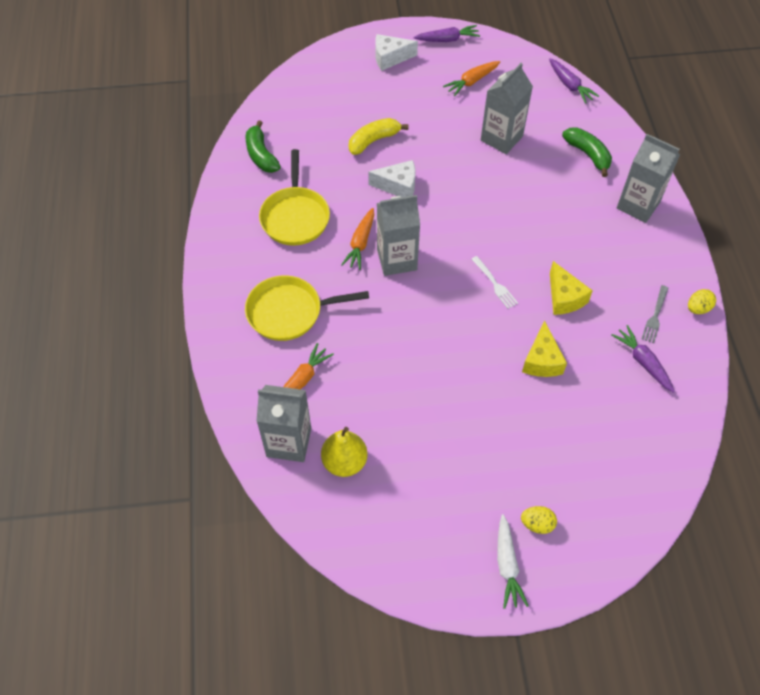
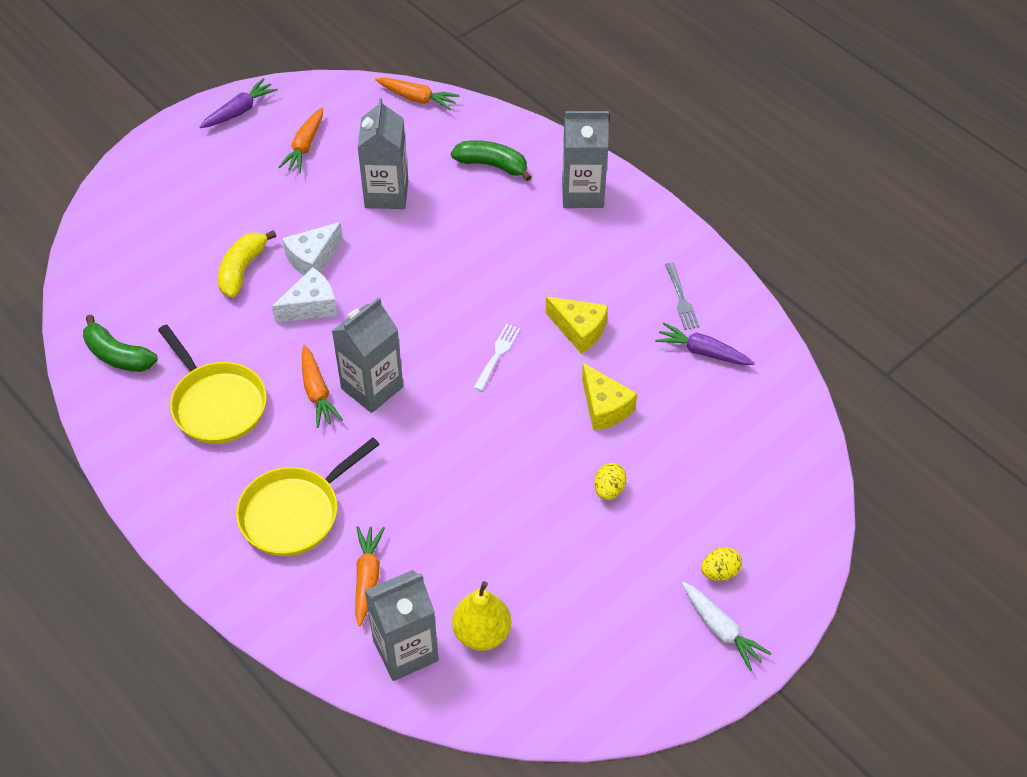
camera: 35 degrees left, 5 degrees down
(390, 58) = (187, 164): white cheese -> white cheese (313, 259)
(494, 284) = (497, 355): white fork -> white fork turned 90 degrees counterclockwise
(570, 85) = (417, 98): purple carrot -> orange carrot
(698, 308) = (715, 268): yellow egg -> yellow egg (609, 490)

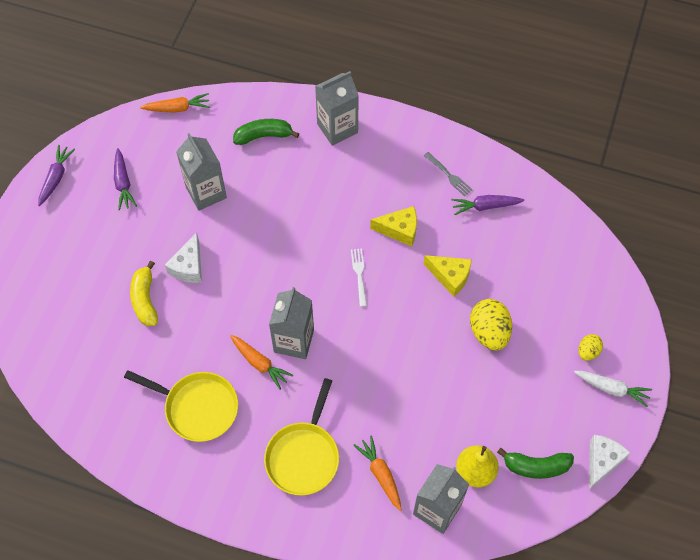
camera: 30 degrees left, 10 degrees up
(118, 355) = (103, 409): green banana -> green banana (536, 466)
(305, 146) = (123, 183): orange carrot -> purple carrot
(311, 306) = (212, 302): white cheese -> white cheese (602, 461)
(609, 490) = (489, 332): yellow egg -> yellow egg, size x1.84

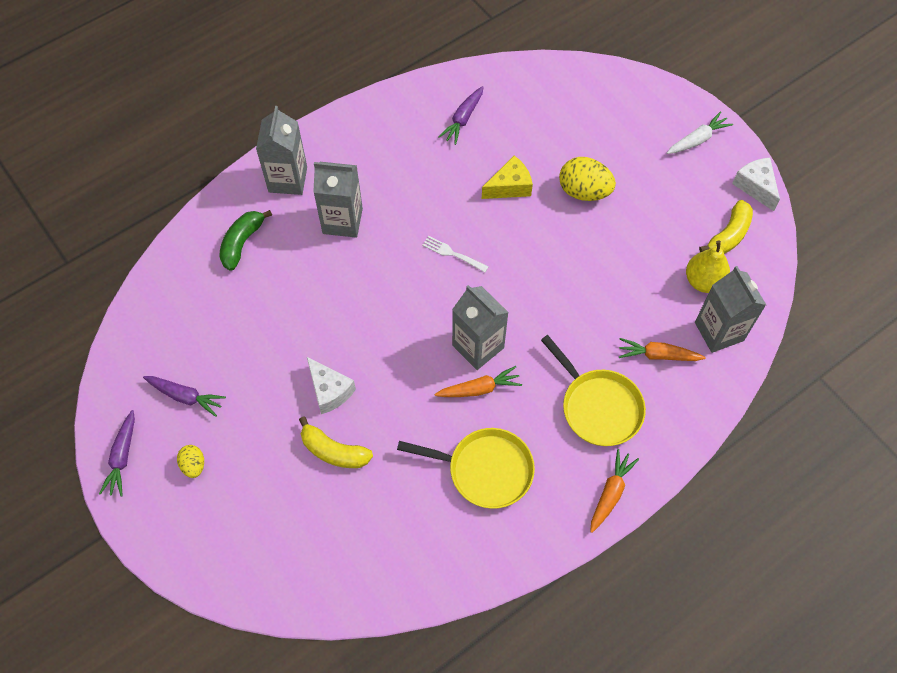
camera: 55 degrees left, 0 degrees up
(56, 178) = (122, 457): purple carrot -> purple carrot turned 135 degrees counterclockwise
(177, 108) = (143, 298): orange carrot -> orange carrot (610, 493)
(197, 407) = (485, 470): yellow pan -> yellow pan turned 45 degrees clockwise
(206, 192) = (261, 328): grey carton -> grey carton (342, 221)
(399, 230) = (433, 195): yellow cheese -> none
(448, 175) = (410, 126): grey fork -> none
(536, 466) = (729, 235): green banana -> yellow banana
(588, 351) = (653, 134): yellow egg -> yellow egg (194, 465)

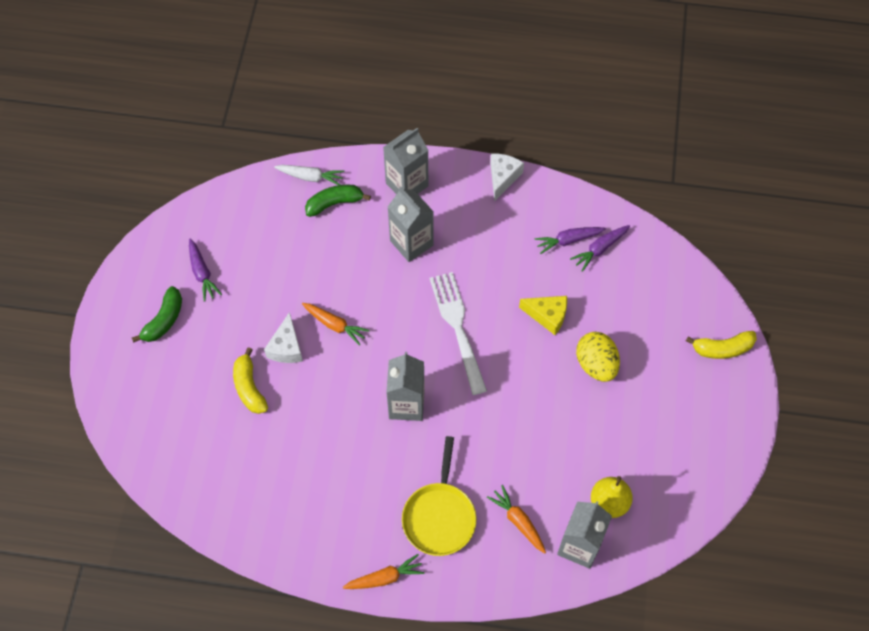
camera: 45 degrees right, 0 degrees up
(122, 457) = (132, 278): purple carrot -> purple carrot (600, 249)
(194, 465) = (164, 320): yellow egg -> green banana
(453, 254) = (458, 328): white fork -> white fork, size x2.11
(479, 388) = (377, 432): orange carrot -> orange carrot (335, 325)
(485, 470) = (324, 486): yellow pan -> none
(697, 139) = (724, 400): white carrot -> white carrot (310, 177)
(729, 235) = (666, 488): yellow banana -> yellow banana (722, 349)
(755, 186) = (728, 472): white cheese -> white cheese (503, 178)

